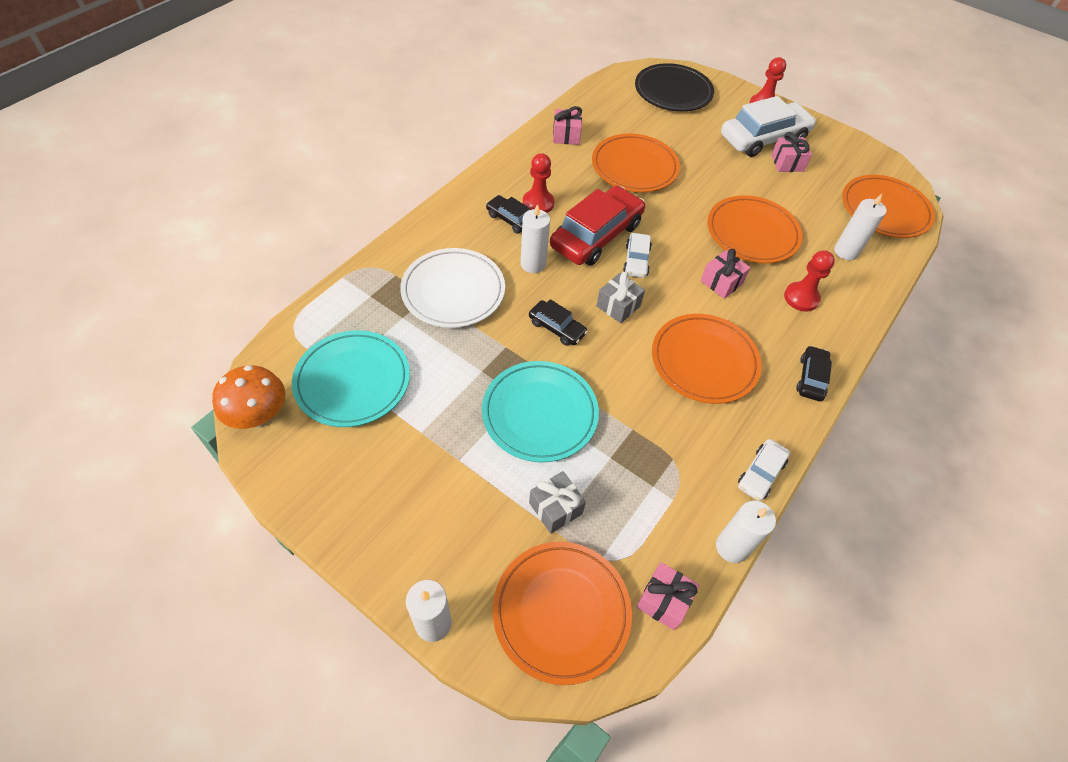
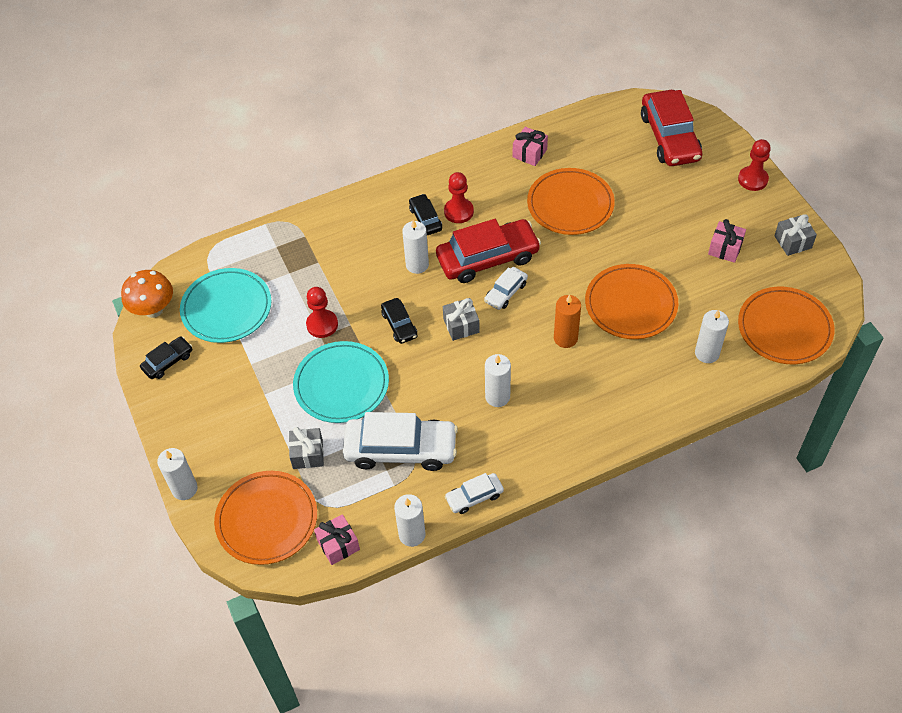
camera: 35 degrees right, 0 degrees up
(453, 291) = (340, 265): white plate -> none
(673, 92) = (669, 137): black plate -> red car
(704, 361) = (497, 396): orange plate -> white candle
(721, 282) = (565, 338): pink gift -> orange candle
(763, 138) = (723, 215): white car -> white car (401, 449)
(801, 298) = (626, 378): red pawn -> red pawn (322, 324)
(811, 378) = (577, 445): black car -> black car (168, 361)
(831, 142) = (792, 242): none -> grey gift

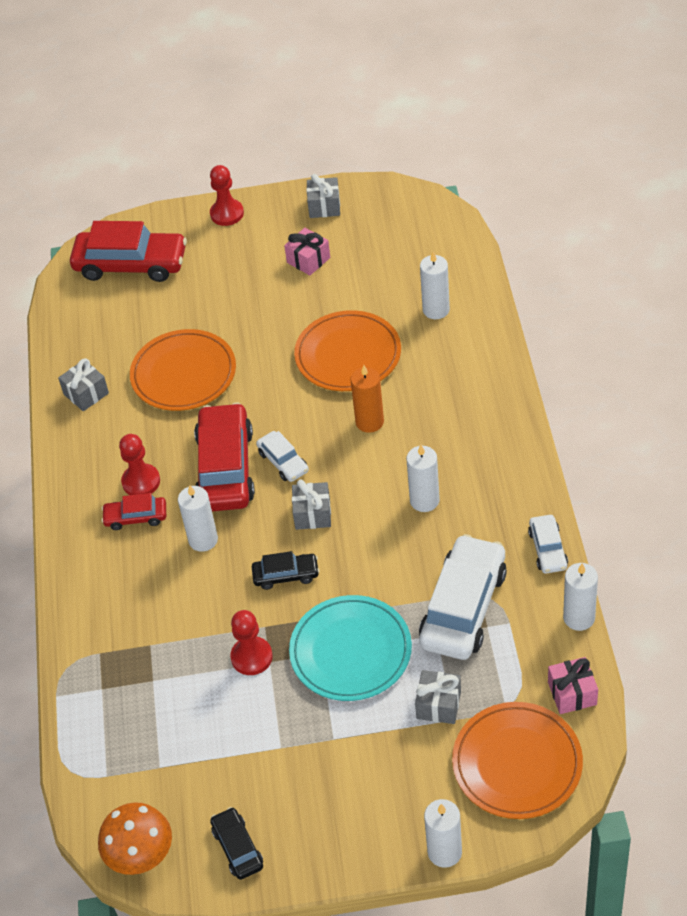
camera: 70 degrees left, 5 degrees down
(227, 308) = (179, 763): turquoise plate -> none
(425, 219) = (136, 517): black car -> red car
(529, 153) = (86, 394): pink gift -> grey gift
(784, 328) = (429, 243): orange plate -> none

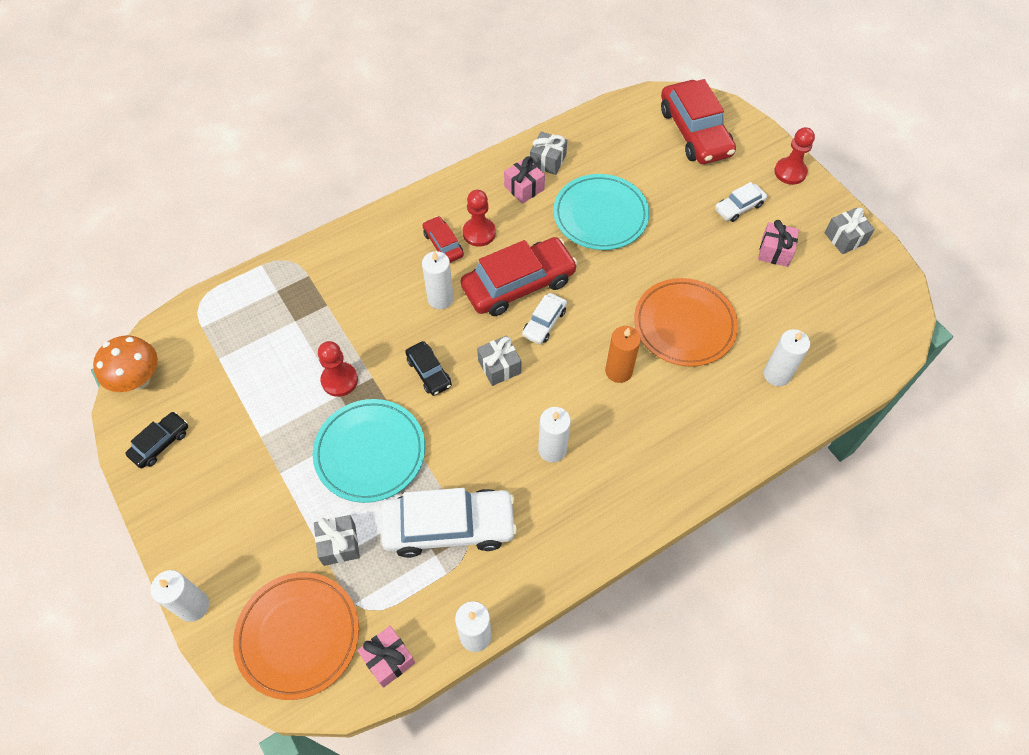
camera: 60 degrees right, 10 degrees up
(108, 425) = (524, 188): none -> pink gift
(184, 374) = (600, 215): orange plate -> turquoise plate
(547, 549) = (542, 578): white car -> white car (739, 207)

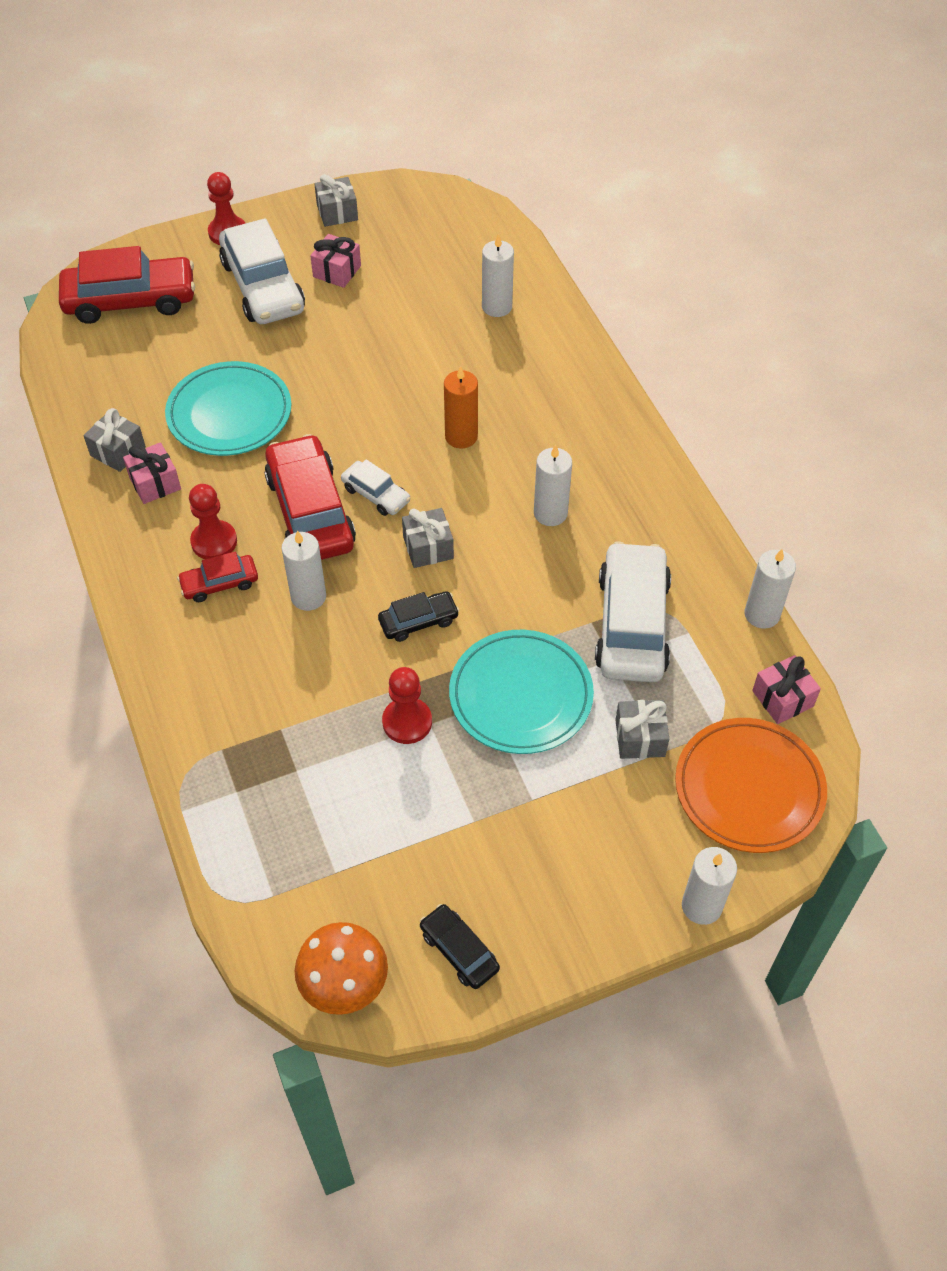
camera: 80 degrees left, 5 degrees down
(684, 325) = (414, 368): orange plate -> none
(739, 207) = (263, 286): white car -> white car, size x2.00

